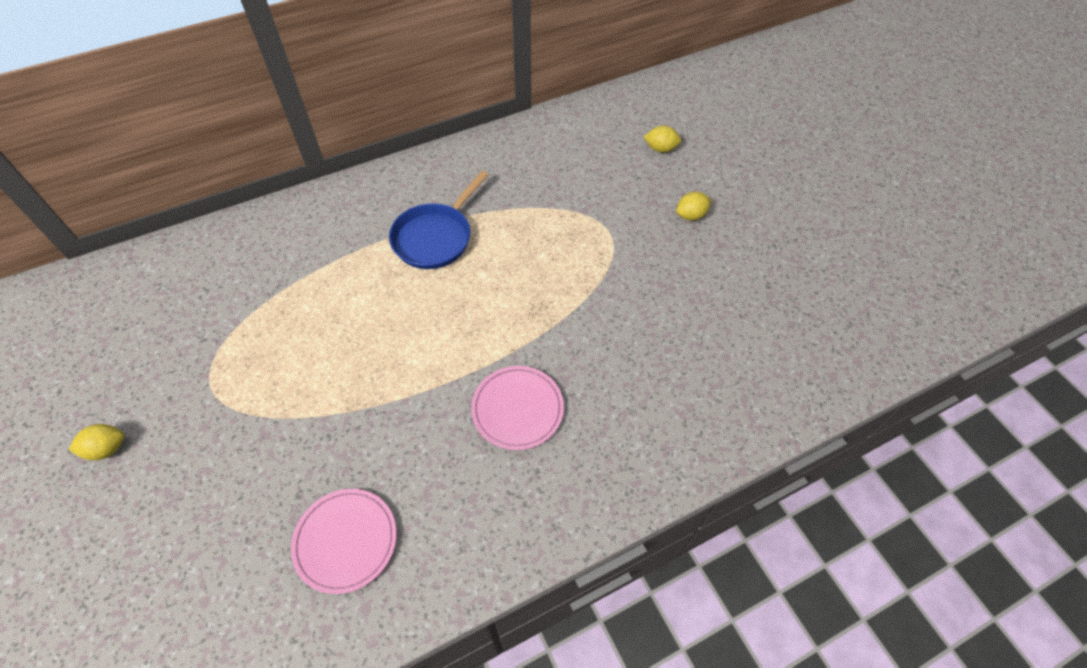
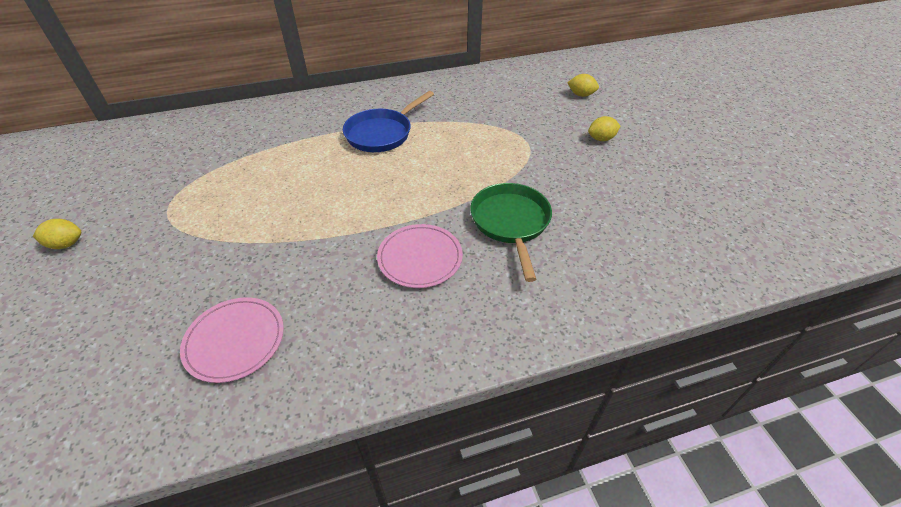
camera: 10 degrees right, 10 degrees down
(607, 349) = (511, 223): none -> green pan

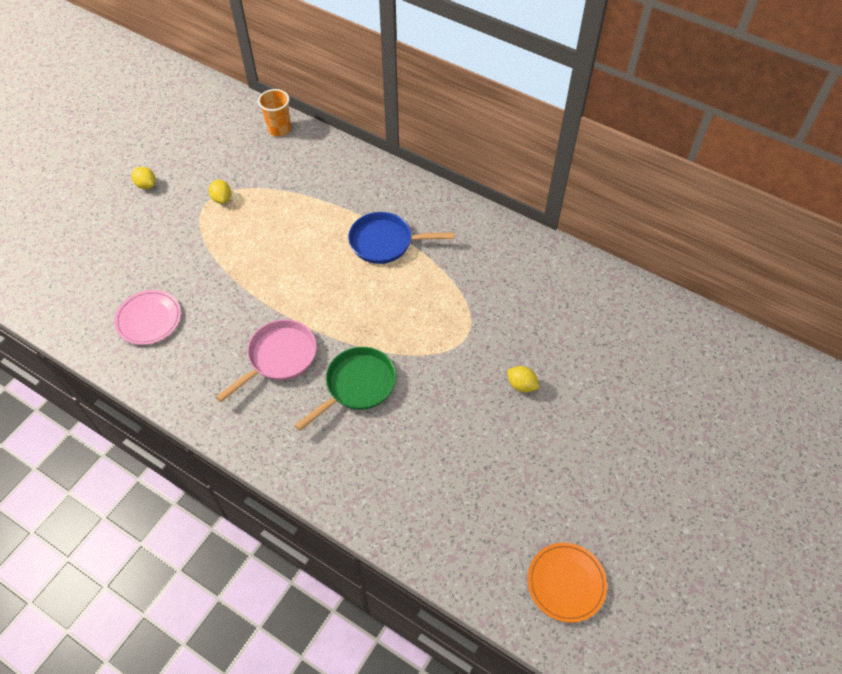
camera: 50 degrees right, 10 degrees up
(174, 127) = (279, 129): none -> orange cup
(420, 258) = (279, 357): pink plate -> pink pan
(581, 95) = (580, 334): yellow lemon -> yellow lemon (222, 198)
(812, 207) = (566, 583): none -> orange plate

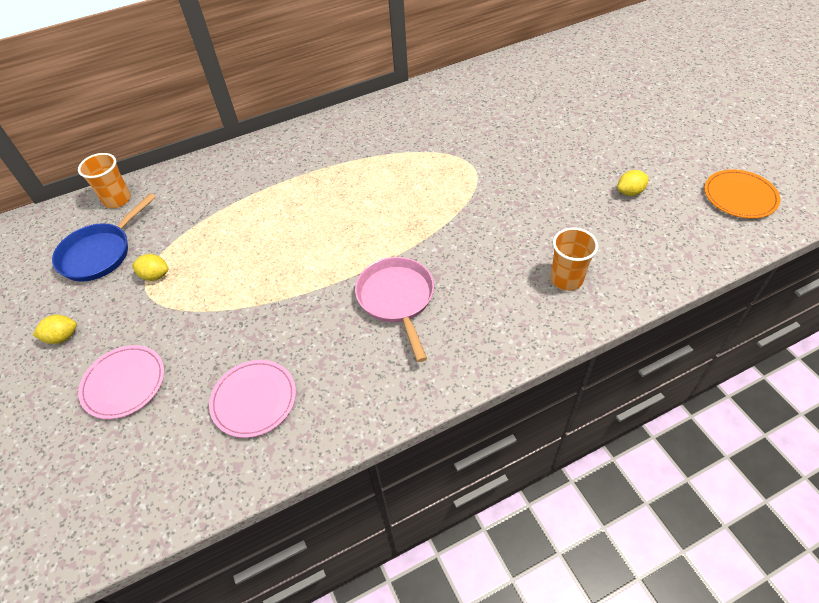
camera: 55 degrees left, 5 degrees down
(128, 241) = (124, 383): none -> pink plate
(357, 385) = (472, 252): green pan -> none
(366, 468) = (566, 279): none -> orange cup
(385, 242) = (329, 176): blue pan -> blue pan (100, 253)
(521, 385) = (542, 152): yellow lemon -> yellow lemon (630, 192)

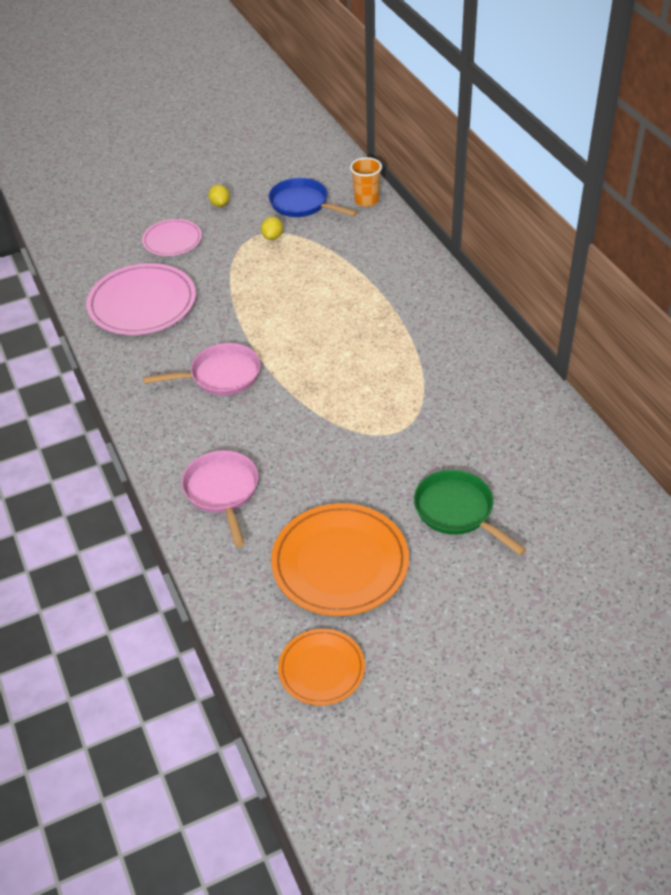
camera: 90 degrees right, 5 degrees down
(254, 400) = (142, 303): pink plate -> pink plate, size x1.71
(557, 130) = (457, 511): none -> green pan
(566, 279) = (222, 491): orange cup -> pink pan
(630, 192) = (340, 563): yellow lemon -> orange plate

